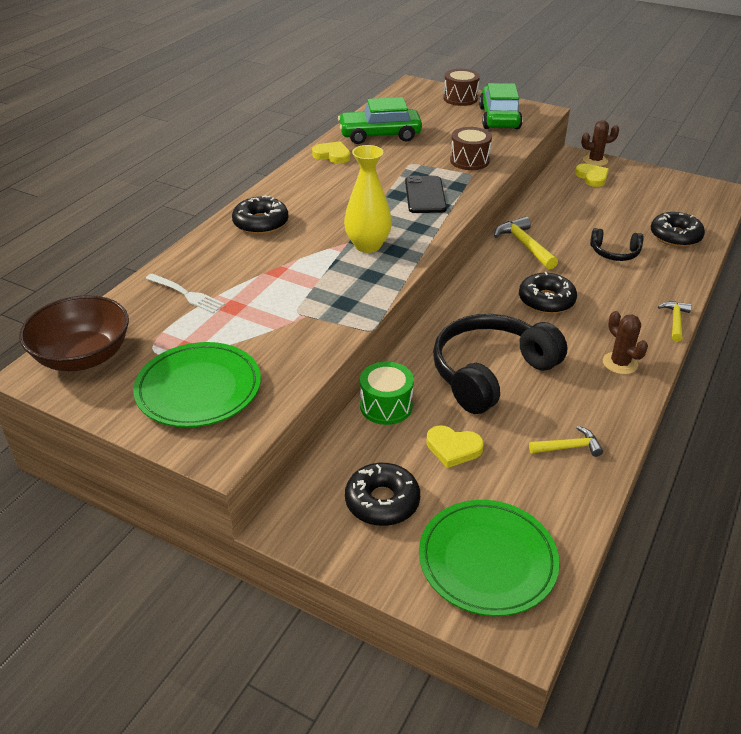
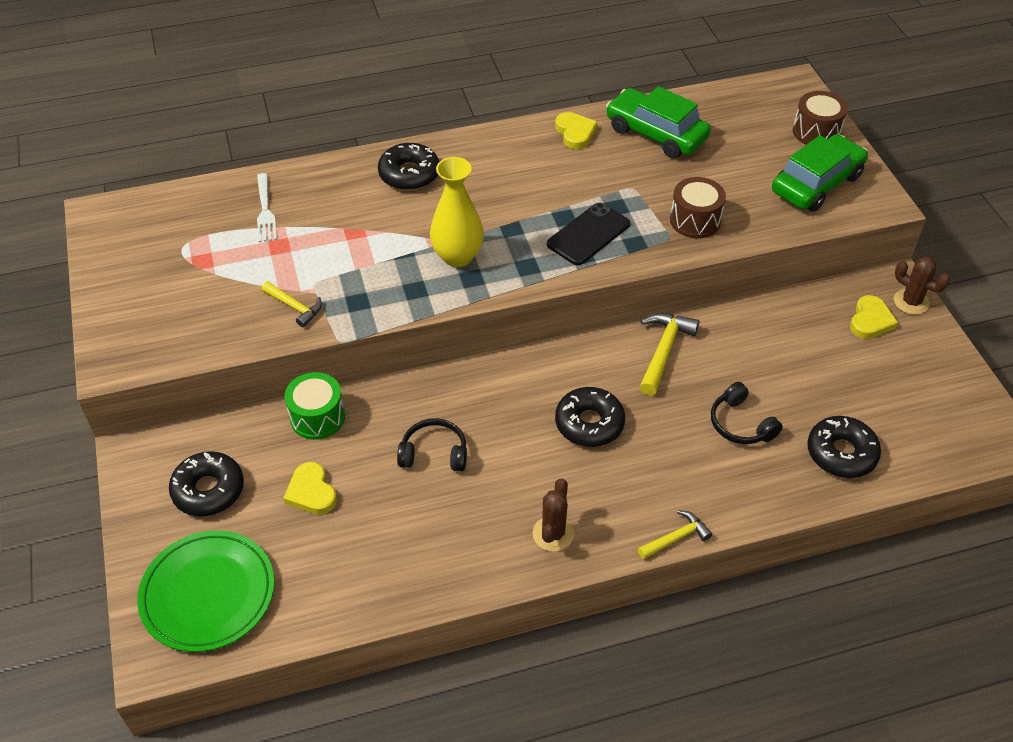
camera: 45 degrees right, 10 degrees up
(83, 356) = (138, 220): brown bowl -> none
(198, 389) = (166, 303): green plate -> none
(490, 373) = (434, 453): black headphones -> black headphones, size x0.49
(569, 447) = (392, 566): yellow hammer -> yellow hammer (295, 307)

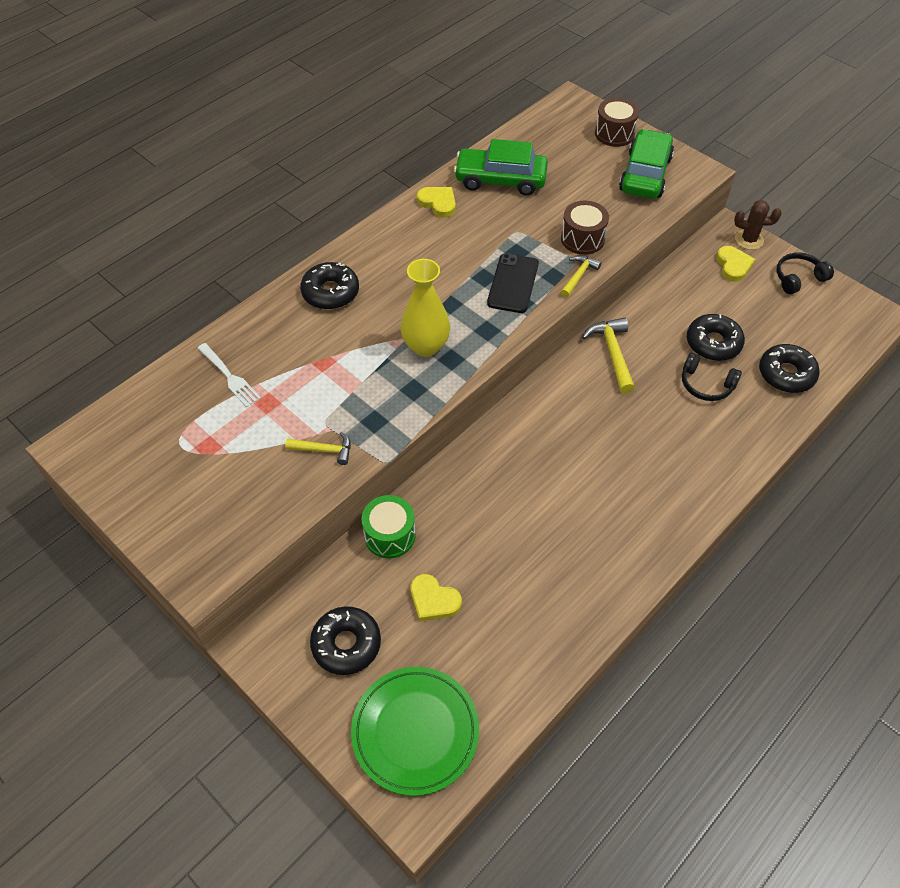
camera: 30 degrees left, 5 degrees up
(434, 453) = (506, 518): black headphones -> black headphones (798, 278)
(553, 534) = (641, 536): brown cactus -> none
(589, 423) = (602, 436): black donut -> black donut (713, 343)
(676, 537) = (727, 493): yellow hammer -> yellow hammer (578, 276)

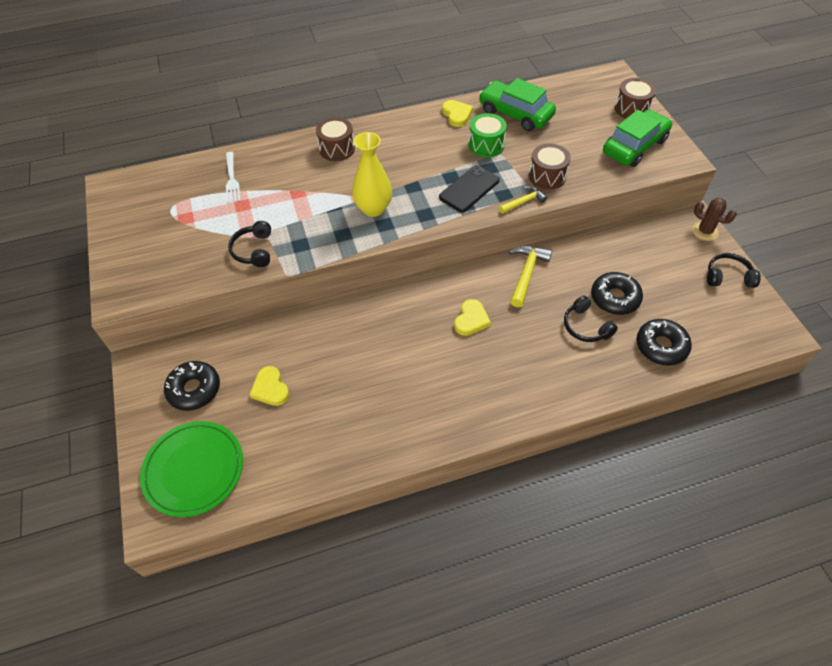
camera: 30 degrees right, 0 degrees up
(324, 450) = (254, 250): yellow hammer -> black headphones
(330, 292) = (337, 149): black donut -> brown drum
(389, 535) = (274, 331): green drum -> green drum (486, 145)
(733, 265) = (676, 246): yellow heart -> yellow heart (471, 320)

